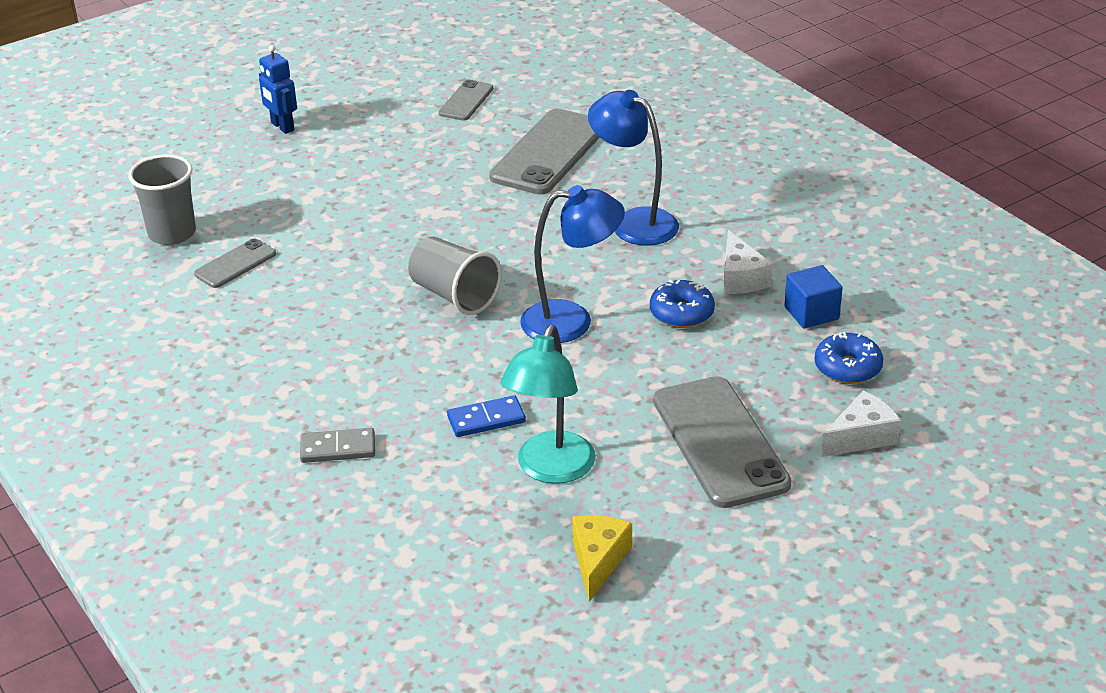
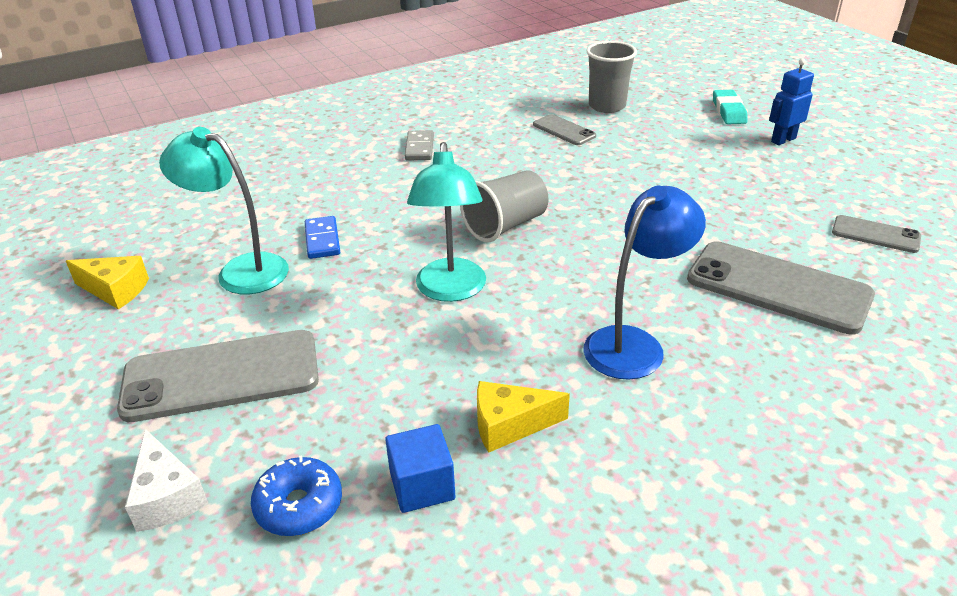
camera: 95 degrees right, 0 degrees up
(205, 153) = (728, 111): none -> turquoise eraser
(338, 448) = (319, 177): grey domino -> grey domino (419, 148)
(571, 321) = (450, 290): blue lamp -> turquoise lamp
(681, 313) = (447, 367): blue donut -> none
(740, 278) = (509, 425): white cheese -> yellow cheese

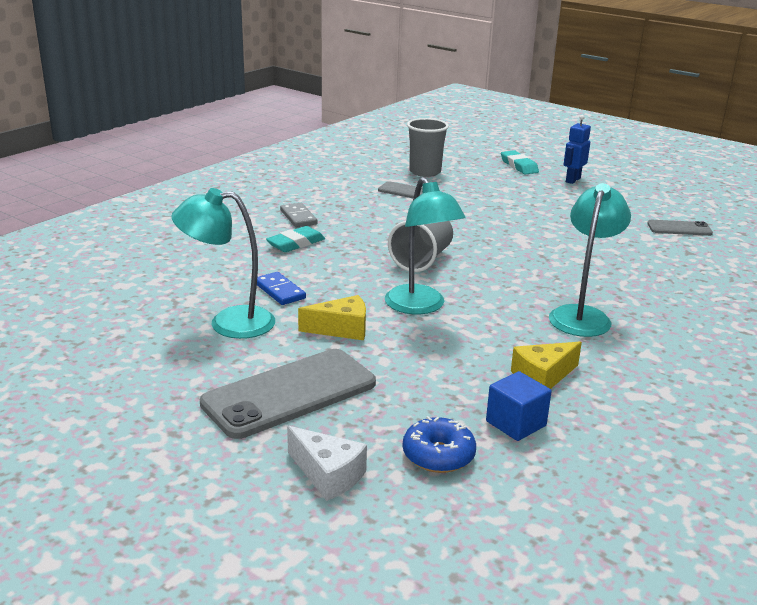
camera: 25 degrees left, 10 degrees down
(115, 290) = (123, 356): yellow cheese -> yellow cheese (341, 329)
(389, 181) = (296, 243): none -> turquoise eraser
(634, 344) = (582, 315): blue lamp -> turquoise lamp
(778, 287) = (645, 267): grey phone -> none

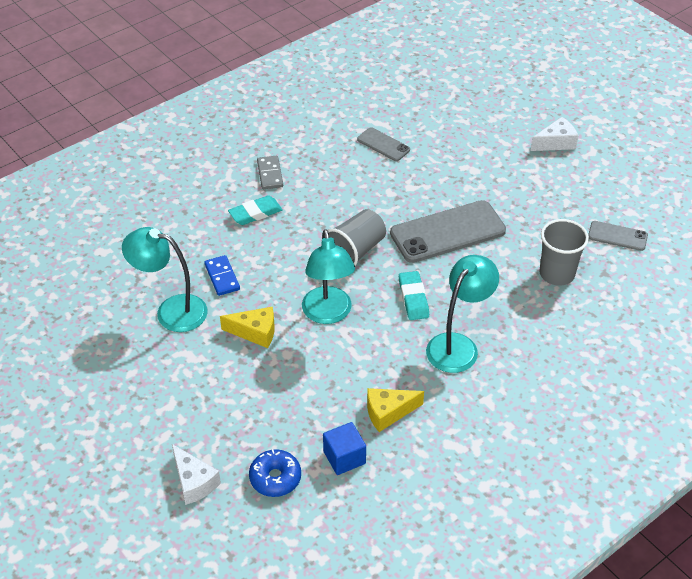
camera: 15 degrees right, 20 degrees up
(289, 393) = (193, 398): grey phone -> grey phone (447, 232)
(425, 172) = (414, 112): grey cup -> grey cup (557, 274)
(519, 166) = (513, 112): turquoise eraser -> turquoise eraser (413, 298)
(572, 180) = (556, 143): blue robot -> white cheese

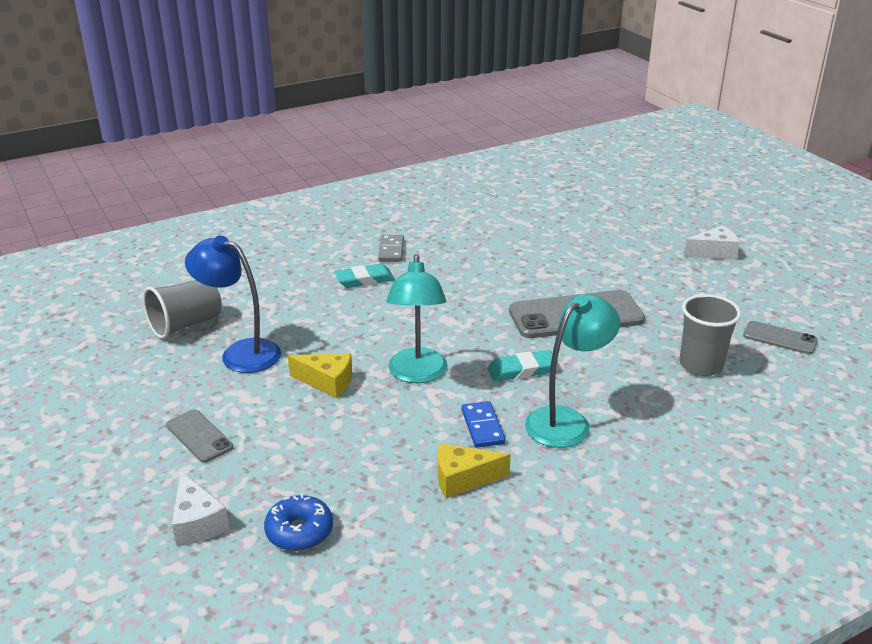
camera: 10 degrees right, 15 degrees down
(171, 311) = (240, 353): turquoise lamp -> blue lamp
(222, 277) = (308, 329): blue domino -> blue domino (482, 427)
(344, 457) = (394, 520): blue cube -> none
(355, 251) = (465, 321): grey cup -> grey cup (185, 325)
(383, 145) = (520, 238): grey phone -> grey phone (199, 436)
(413, 298) = (522, 370): turquoise eraser -> turquoise eraser turned 75 degrees clockwise

